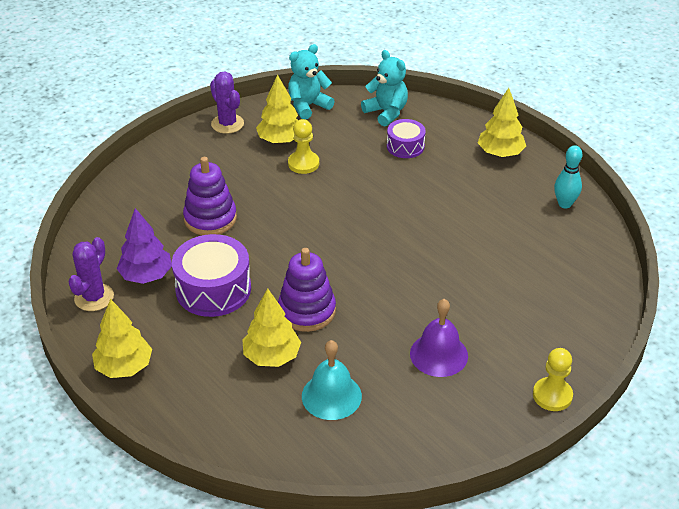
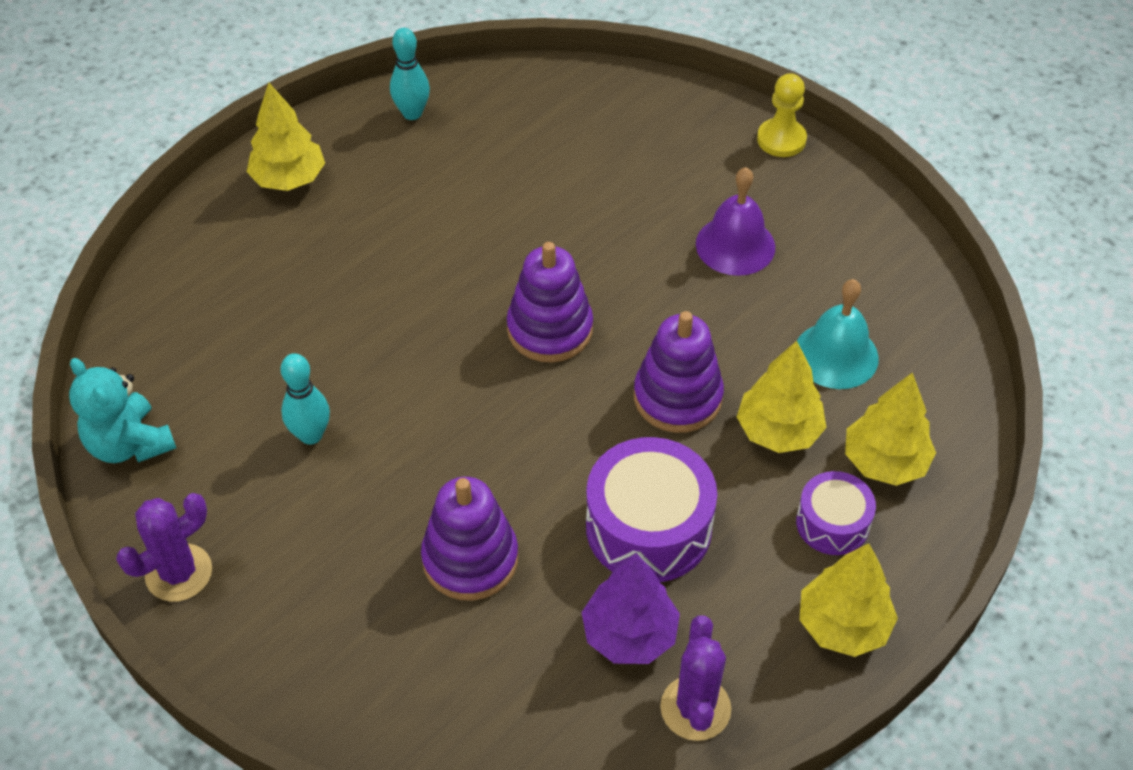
camera: 95 degrees left, 10 degrees up
(94, 297) = (695, 708): purple cactus -> purple cactus turned 75 degrees clockwise
(280, 140) = (238, 478): yellow tree -> yellow tree (884, 462)
(303, 163) = (311, 435): yellow pawn -> turquoise bowling pin
(369, 257) = (550, 329): none -> purple stacking toy
(386, 112) = (163, 325): turquoise teddy bear -> none
(405, 146) = (265, 296): purple drum -> purple drum (832, 523)

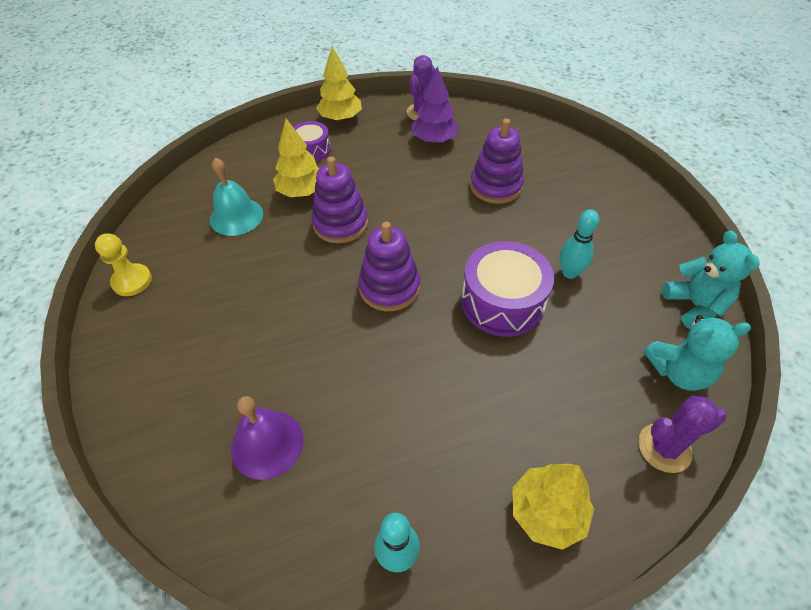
camera: 155 degrees left, 0 degrees up
(157, 348) = (678, 372): none -> turquoise teddy bear
(179, 573) = (659, 225): purple cactus -> purple cactus (664, 448)
(648, 527) = (399, 173): purple drum -> purple drum (502, 302)
(735, 245) = (229, 302): purple bell -> purple bell (267, 444)
(781, 139) = (114, 377): yellow pawn -> yellow pawn (132, 281)
(884, 462) = (264, 164): yellow tree -> none

